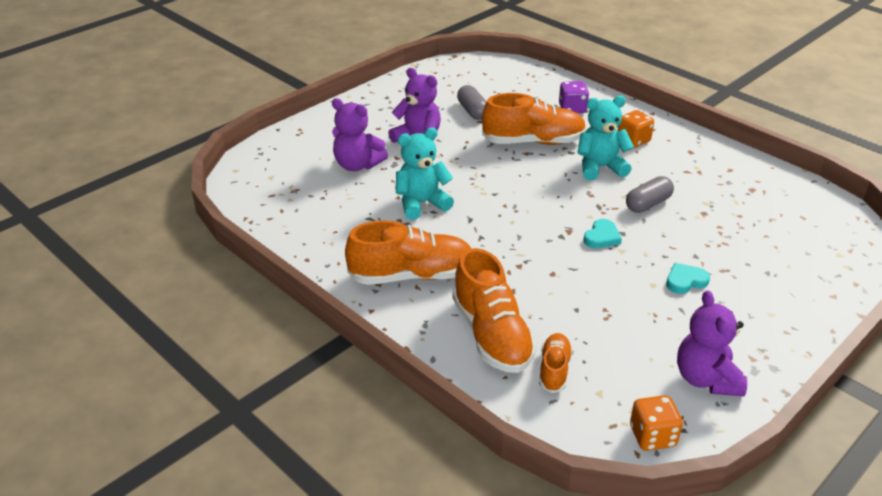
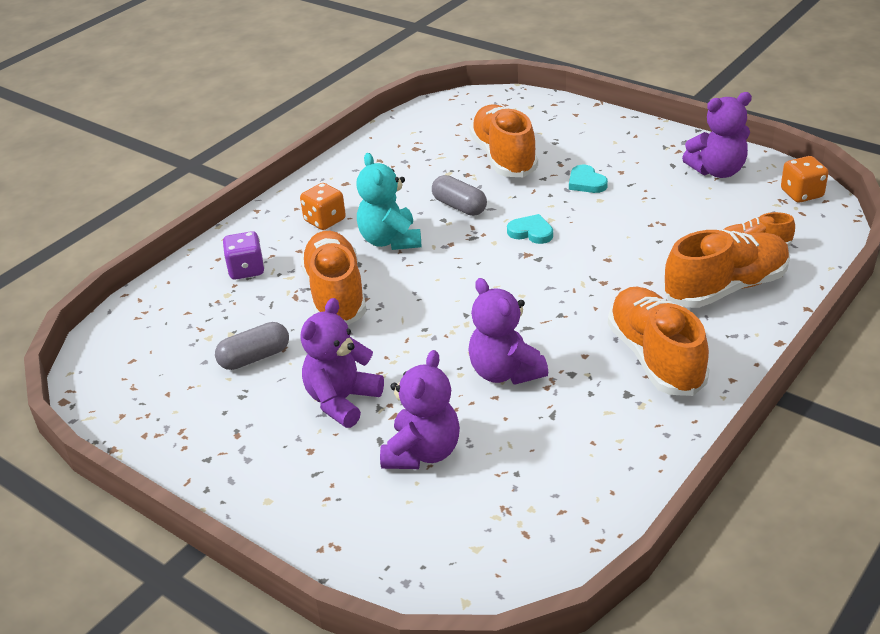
camera: 95 degrees left, 0 degrees up
(421, 203) = (505, 372): turquoise teddy bear -> purple teddy bear
(735, 237) = (504, 157): none -> orange shoe

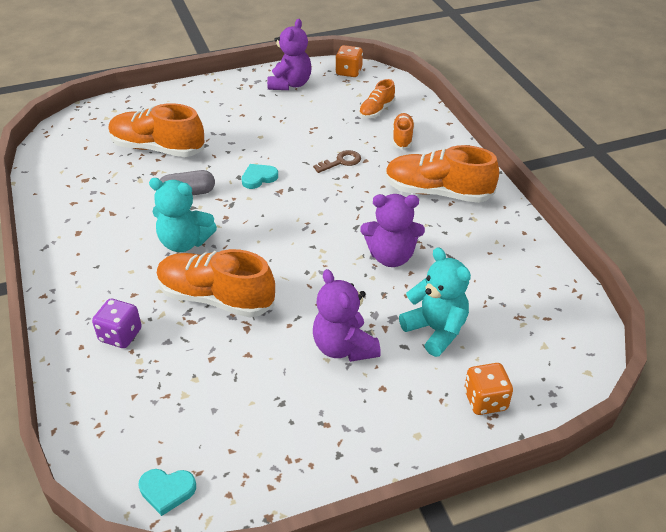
camera: 60 degrees left, 5 degrees up
(254, 357) = (242, 376): grey capsule -> none
(325, 220) = (113, 264): orange dice -> orange dice (485, 400)
(422, 452) = (435, 330): purple teddy bear -> turquoise teddy bear
(586, 182) = (235, 132): turquoise heart -> turquoise heart (167, 491)
(624, 268) = (341, 162): none -> brown key
(726, 288) = (402, 138): orange shoe -> orange shoe, size x0.53

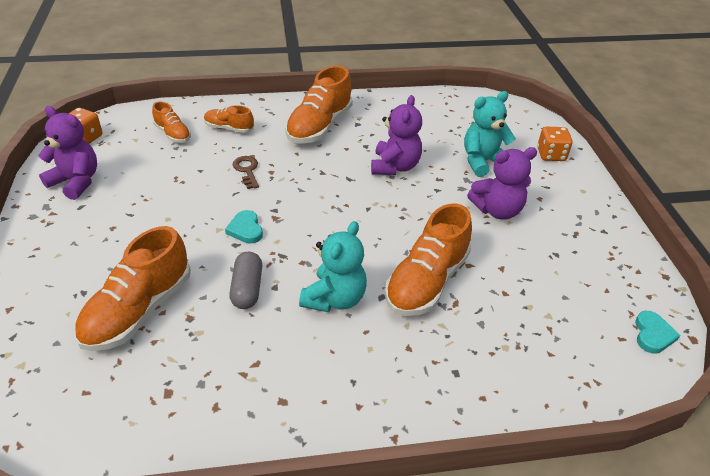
camera: 80 degrees left, 0 degrees up
(120, 335) = (469, 361): purple dice -> none

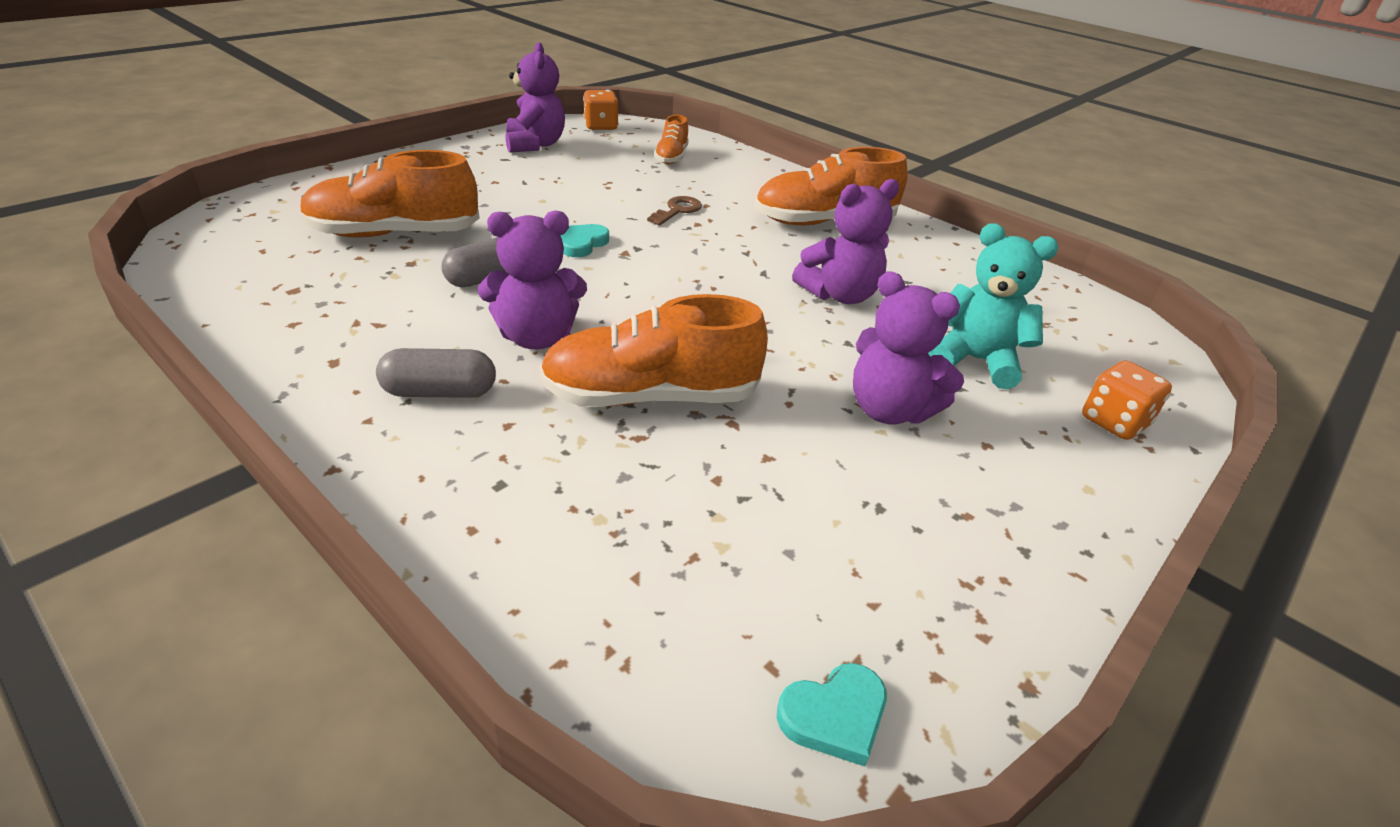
camera: 50 degrees right, 5 degrees down
(229, 128) = (729, 178): orange shoe -> none
(334, 298) = (536, 337): turquoise teddy bear -> purple teddy bear
(356, 363) = (440, 392): none -> grey capsule

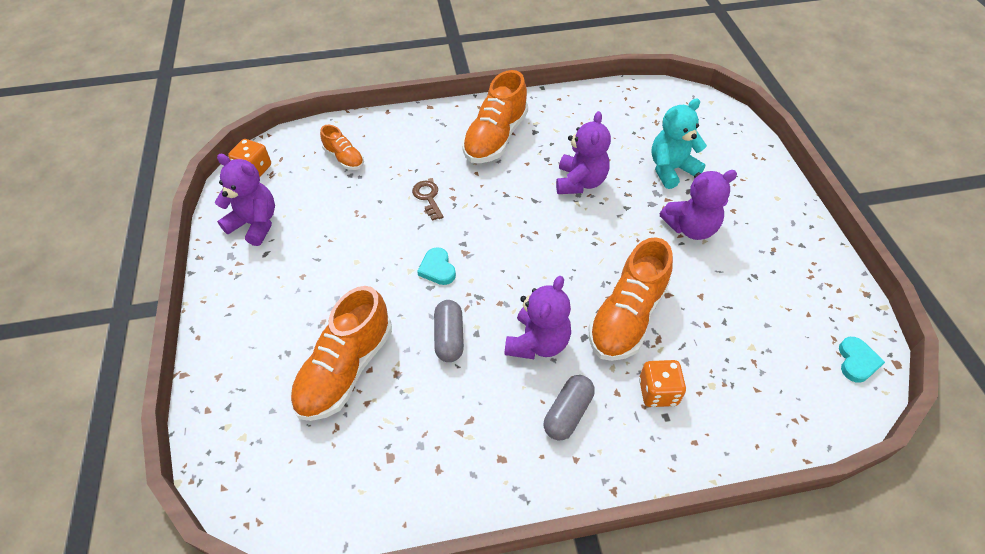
camera: 50 degrees left, 15 degrees up
(1114, 422) = (741, 156): orange dice -> orange dice (658, 392)

